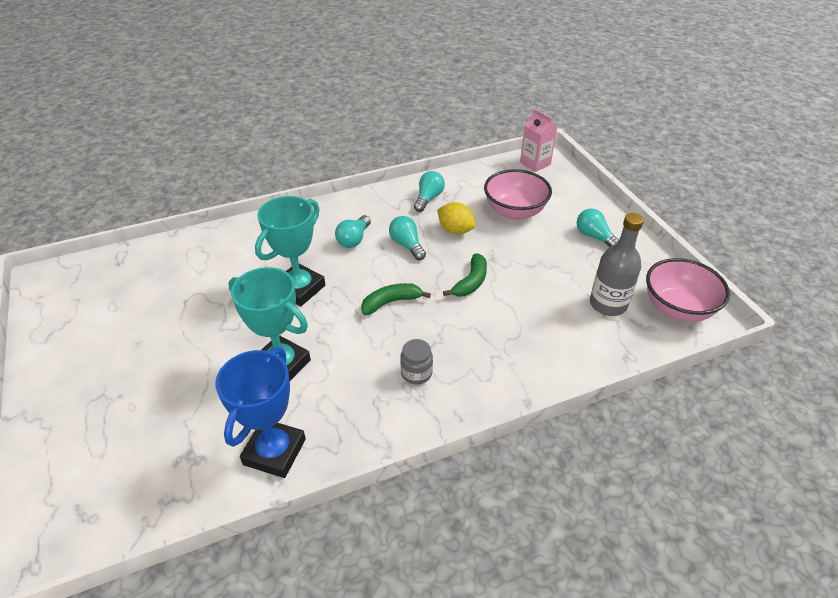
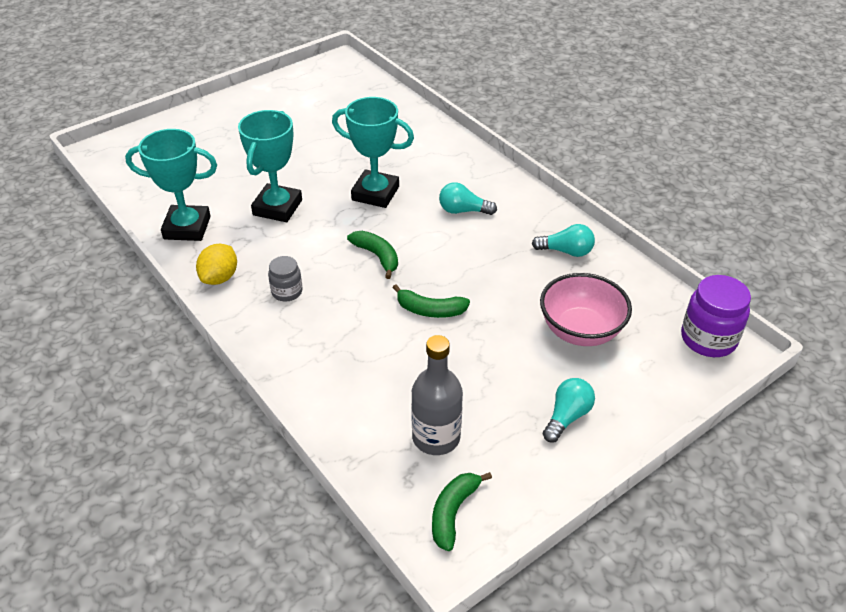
camera: 75 degrees right, 0 degrees up
(274, 452) = (187, 227): blue trophy -> turquoise trophy
(407, 245) = (471, 250): turquoise light bulb -> none
(455, 230) = (516, 283): yellow lemon -> yellow lemon (220, 278)
(535, 163) = (708, 339): pink carton -> purple jar
(677, 308) = (453, 513): pink bowl -> green banana

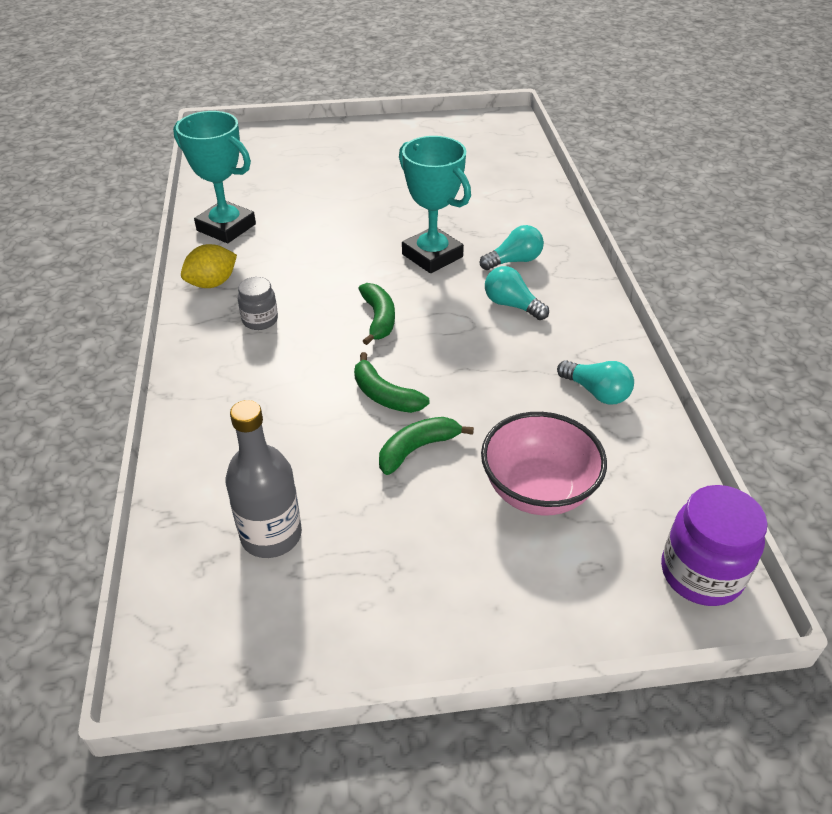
camera: 30 degrees right, 0 degrees up
(277, 207) = (324, 237): turquoise trophy -> none
(453, 513) = (215, 629): green banana -> green banana (417, 449)
(567, 417) = (436, 584): turquoise light bulb -> turquoise light bulb (514, 261)

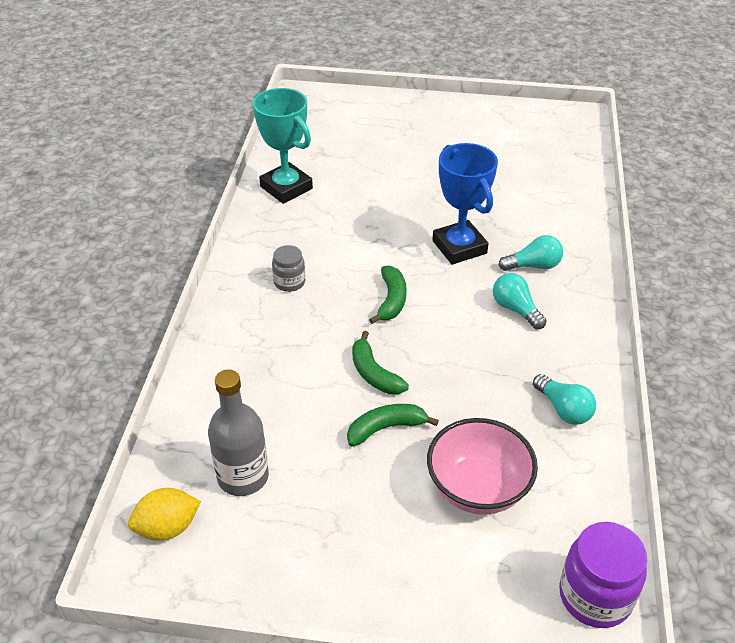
camera: 15 degrees right, 0 degrees up
(212, 283) = (259, 240): yellow lemon -> yellow lemon (167, 528)
(432, 256) = (459, 247): turquoise trophy -> blue trophy

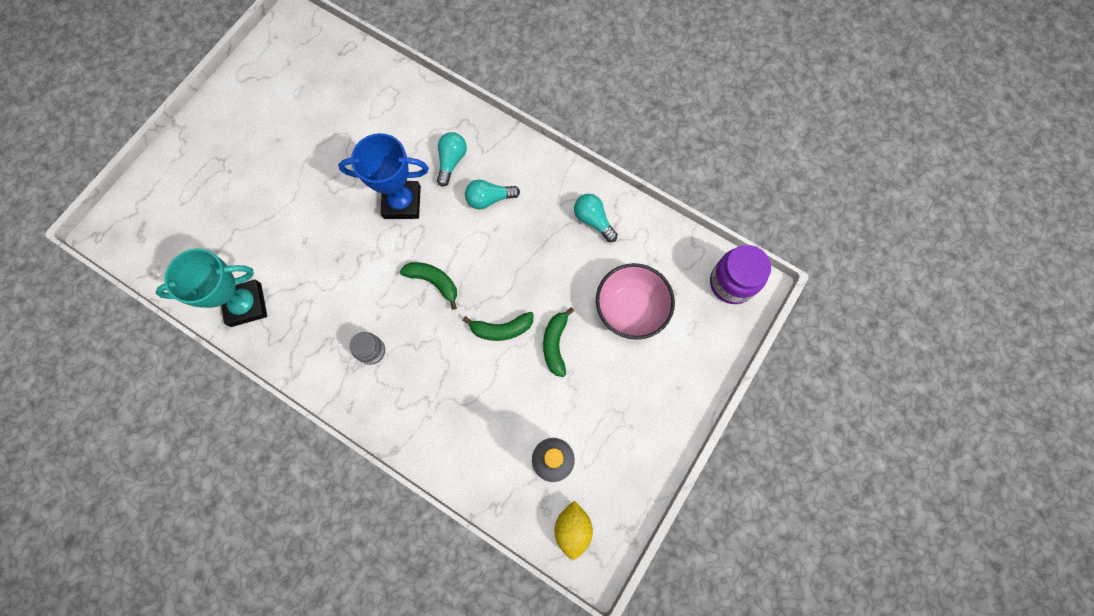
camera: 65 degrees left, 30 degrees up
(563, 409) = (593, 220): turquoise light bulb -> turquoise light bulb turned 120 degrees counterclockwise

